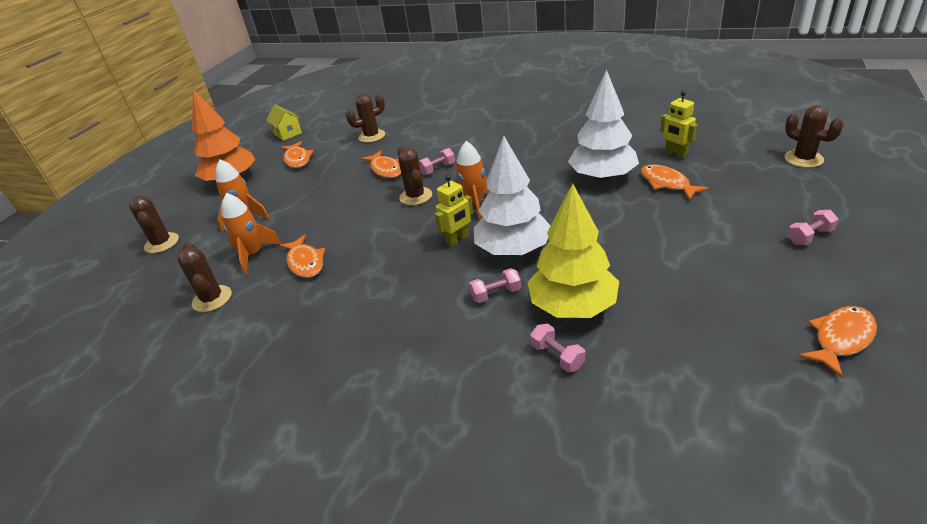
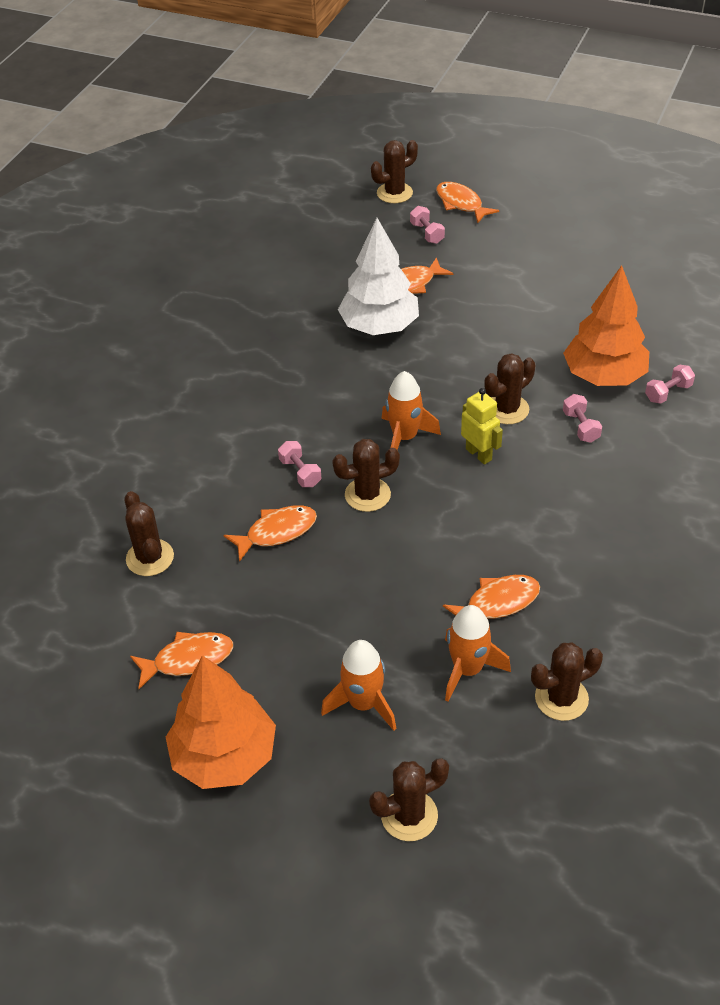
camera: 90 degrees left, 10 degrees up
(288, 133) = (66, 695): yellow house -> none
(513, 249) = (507, 409): white tree -> brown cactus
(572, 306) = (604, 376): yellow tree -> orange tree
(675, 154) = (349, 266): yellow robot -> none
(809, 236) = (524, 225): pink dumbbell -> pink dumbbell (427, 233)
(840, 339) = (651, 246): orange fish -> orange fish (461, 203)

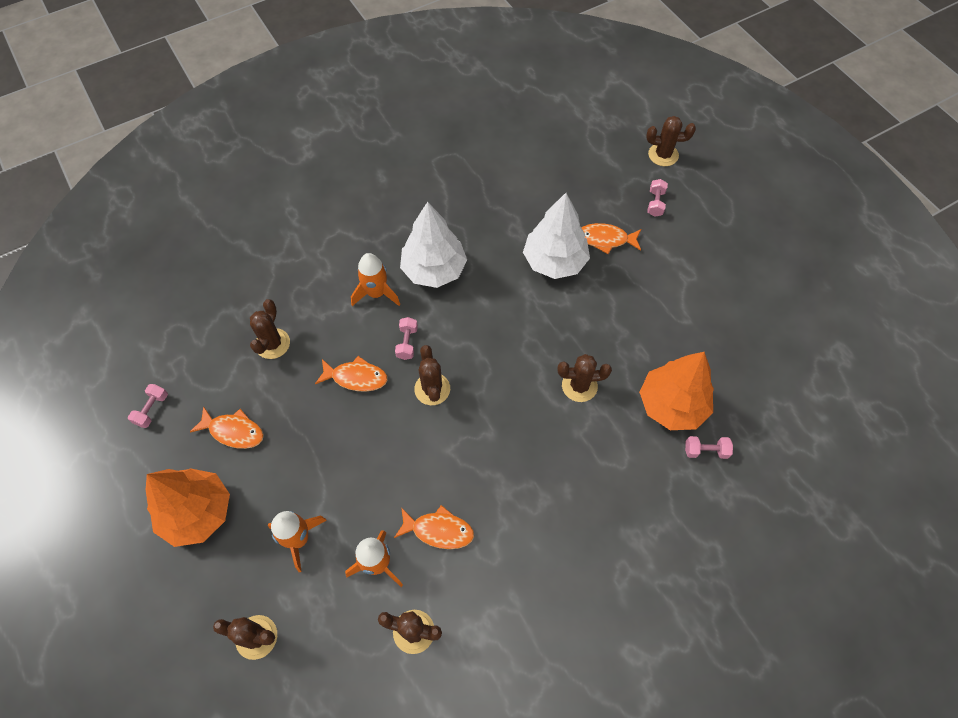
camera: 35 degrees right, 15 degrees up
(263, 398) = (434, 270): none -> white tree
(367, 495) = (432, 389): brown cactus -> brown cactus turned 60 degrees clockwise
(404, 437) = (493, 361): orange rocket -> orange rocket (376, 293)
(461, 203) = (702, 192): orange fish -> none
(479, 454) = (529, 408): yellow robot -> none
(580, 427) = (617, 435): pink dumbbell -> pink dumbbell (152, 409)

